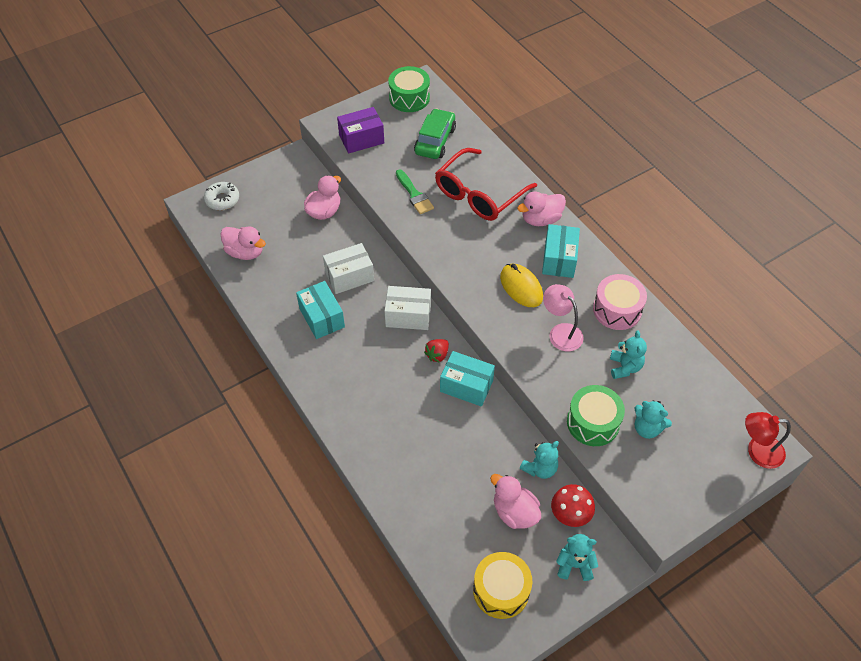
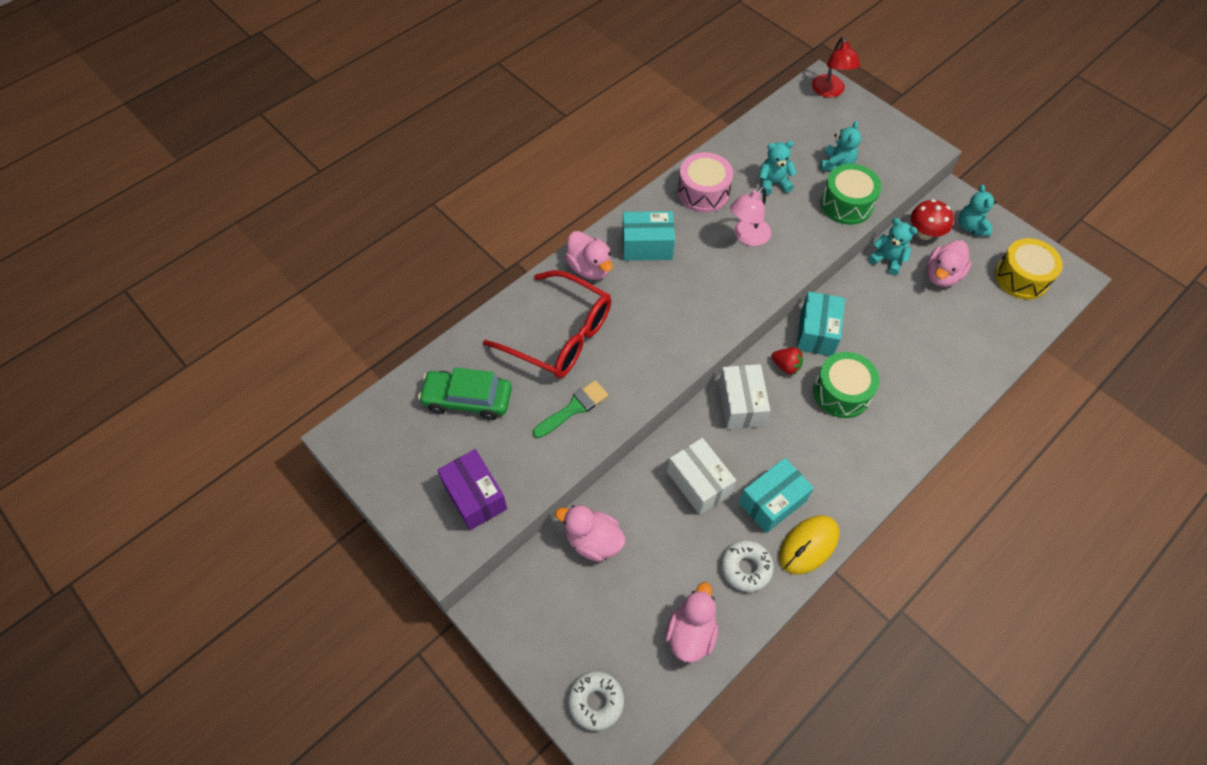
camera: 100 degrees left, 5 degrees up
(278, 291) = (746, 568): none -> white donut
(409, 98) = (380, 447): green drum -> green drum (841, 392)
(521, 287) = (696, 277): yellow mouse -> yellow mouse (808, 545)

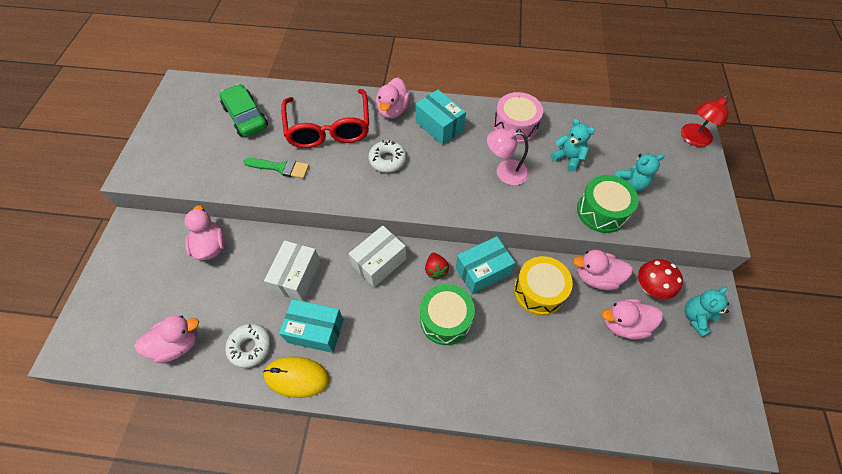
camera: 50 degrees right, 0 degrees up
(475, 496) = (181, 162): purple box -> none
(596, 701) = (97, 320): white donut -> white donut (387, 160)
(887, 260) = (596, 277): turquoise teddy bear -> pink duck
(1021, 277) = (689, 388): yellow drum -> yellow drum (539, 291)

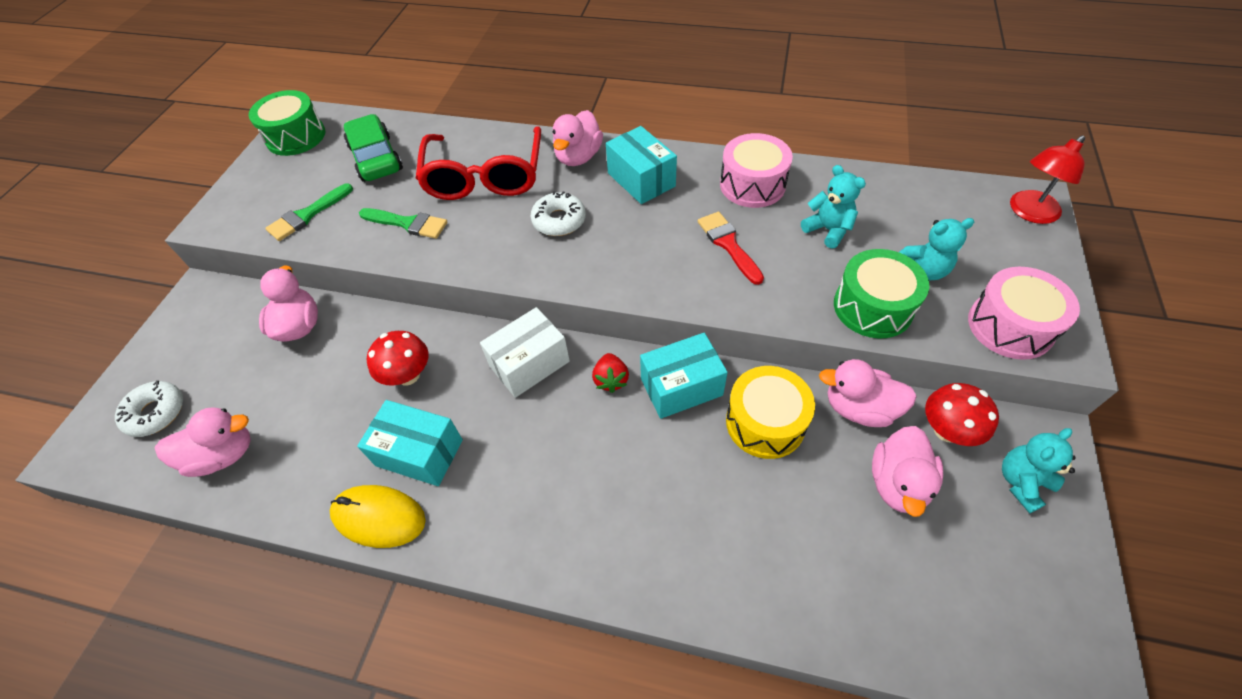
camera: 10 degrees right, 5 degrees down
(204, 165) = (307, 215): none -> green brush
(250, 347) = (322, 467): white donut -> white donut (156, 413)
(297, 277) = (408, 375): white box -> red mushroom
(445, 319) = (615, 452): green drum -> green drum (296, 137)
(505, 172) = (728, 244): pink lamp -> red brush
(623, 324) = (897, 483): pink duck -> pink duck turned 75 degrees counterclockwise
(686, 219) = (1010, 326): none -> pink drum

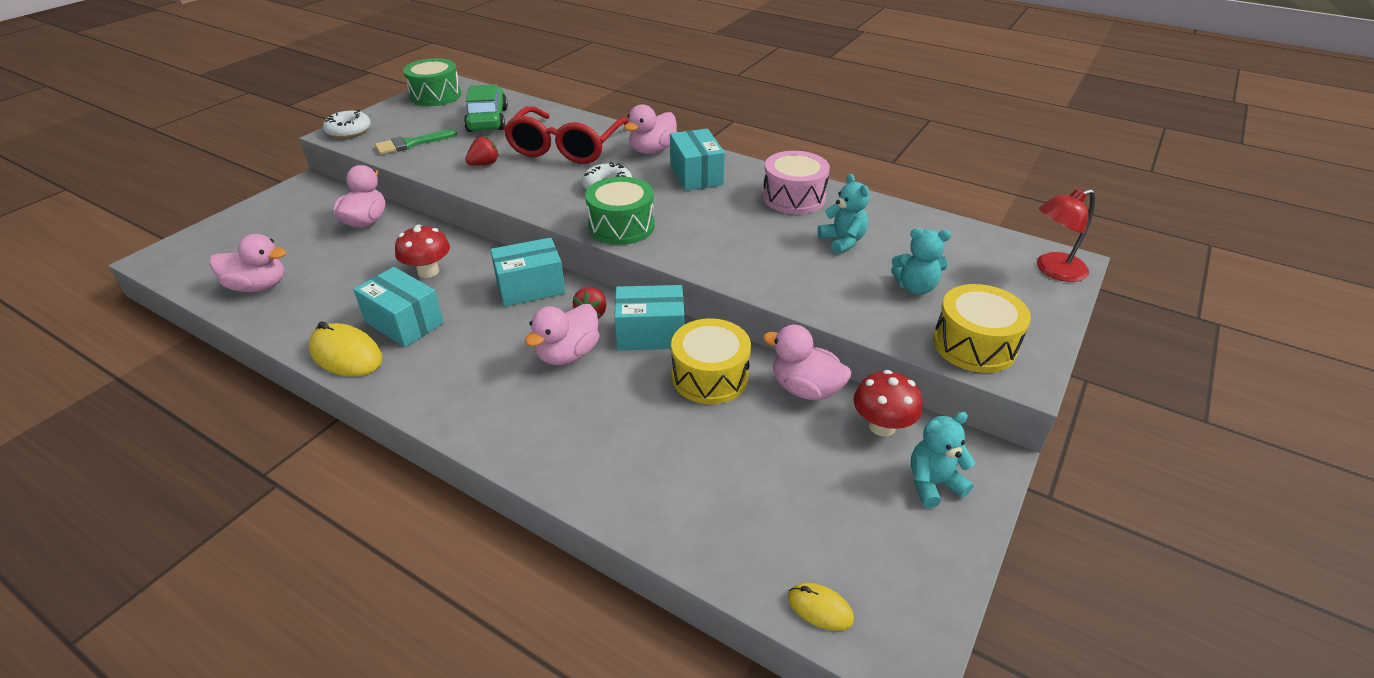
camera: 15 degrees right, 15 degrees down
(156, 413) = (228, 249): white donut -> white donut (349, 131)
(407, 223) = (484, 164): green brush -> red strawberry
(529, 364) = (530, 287): white box -> turquoise box
(728, 244) = (743, 232): red brush -> none
(872, 307) = (847, 302): green drum -> green drum (621, 226)
(897, 483) = (807, 451): pink duck -> pink duck (568, 354)
(999, 663) = (820, 608): none -> yellow mouse
(1010, 326) = (974, 345): pink drum -> yellow drum

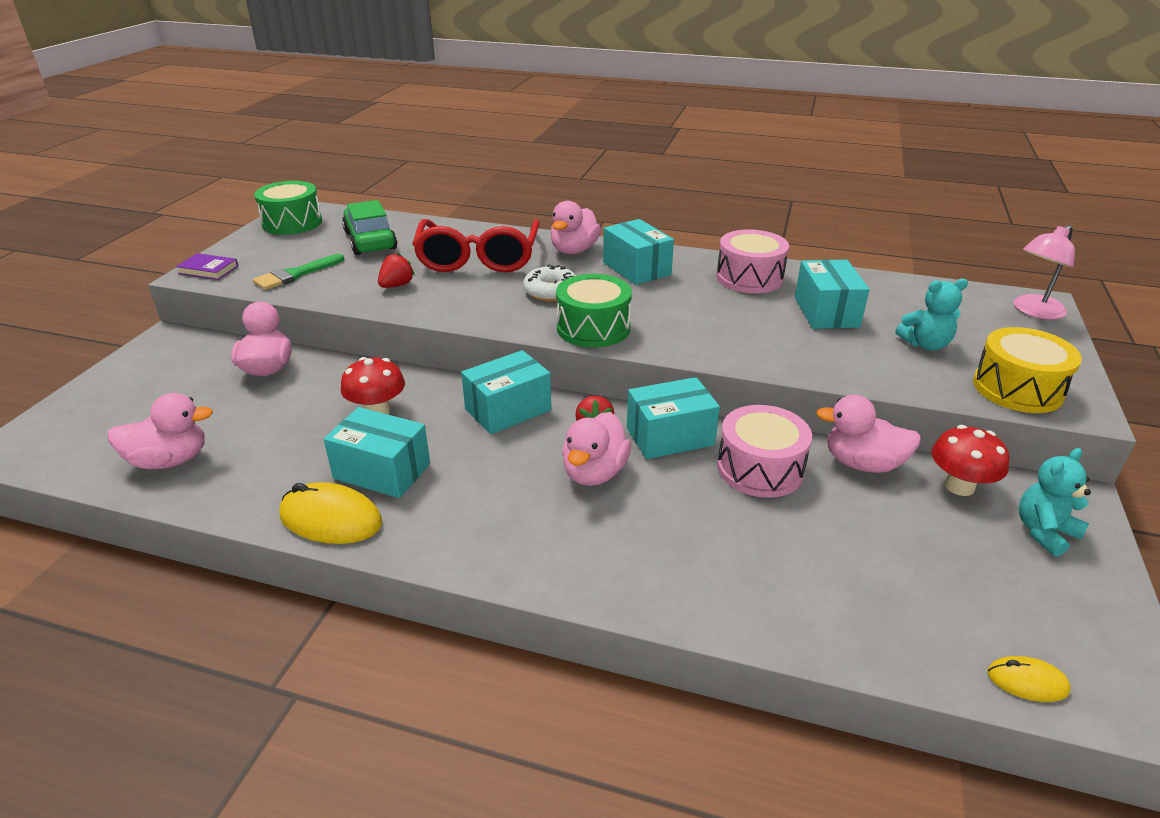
camera: 15 degrees left, 5 degrees down
(349, 131) = (208, 270): white donut -> purple book
(710, 376) = (760, 468): yellow drum -> pink drum
(842, 241) = (826, 312): turquoise teddy bear -> turquoise box
(1053, 270) = (1033, 311): red lamp -> pink lamp

